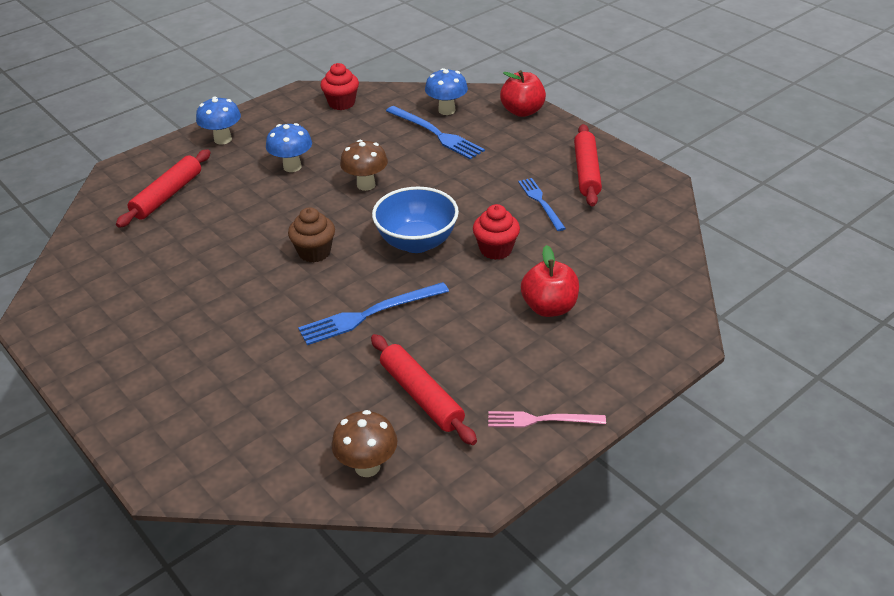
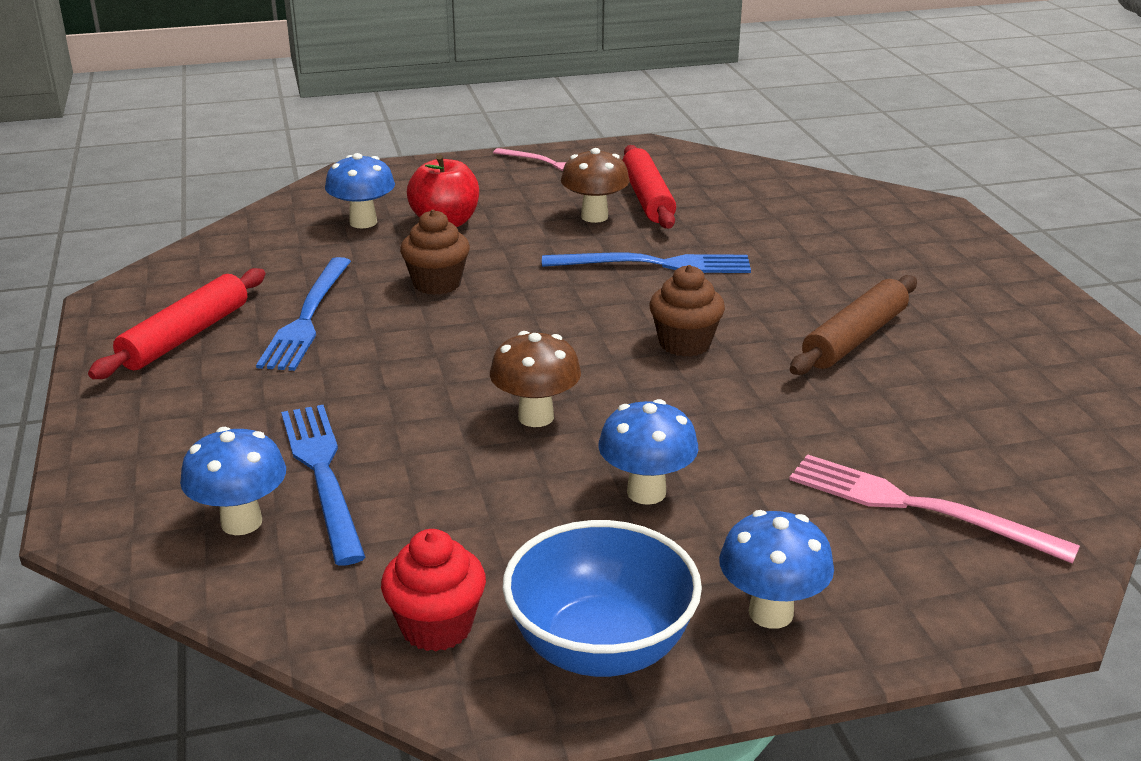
camera: 155 degrees left, 10 degrees down
(167, 195) = (917, 507): red rolling pin -> pink fork
(212, 289) = (854, 338): none -> brown rolling pin
(367, 467) = (731, 174): brown mushroom -> brown mushroom (594, 216)
(417, 242) = (530, 317): blue bowl -> blue bowl (600, 648)
(496, 249) = (437, 284): red cupcake -> brown cupcake
(522, 111) = (113, 469): red apple -> none
(540, 202) = (307, 317): blue fork -> blue fork, size x1.50
(605, 288) = (363, 222): none -> blue mushroom

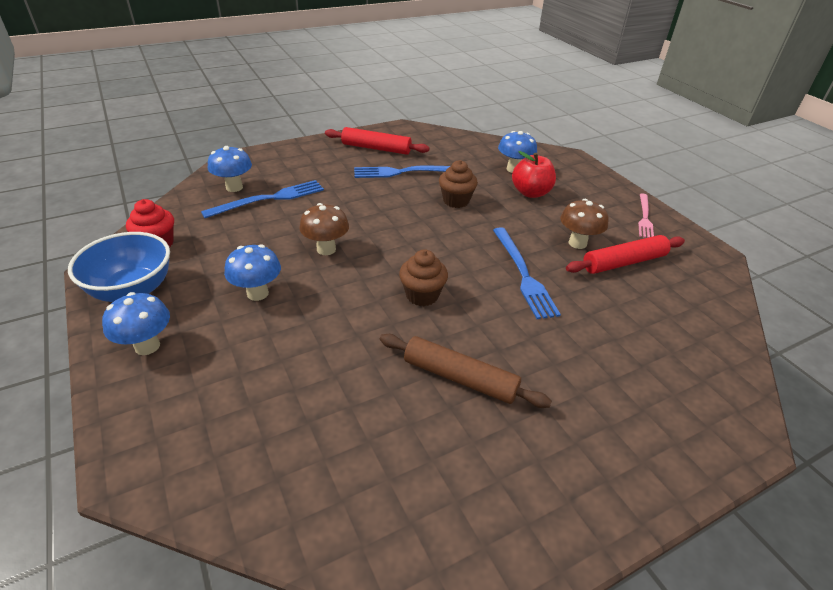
camera: 75 degrees right, 10 degrees up
(917, 507) = (243, 411): pink fork -> none

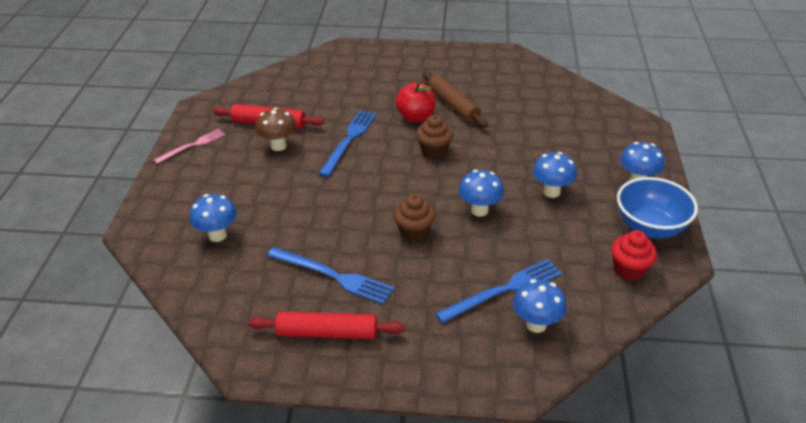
camera: 145 degrees left, 0 degrees up
(269, 199) = (503, 290): blue fork -> blue fork turned 150 degrees clockwise
(326, 249) = (479, 210): brown mushroom -> blue mushroom
(376, 148) = (327, 333): red rolling pin -> red rolling pin turned 45 degrees counterclockwise
(456, 201) = (322, 218): brown cupcake -> brown cupcake (414, 232)
(530, 193) = (244, 201): red apple -> red apple (416, 117)

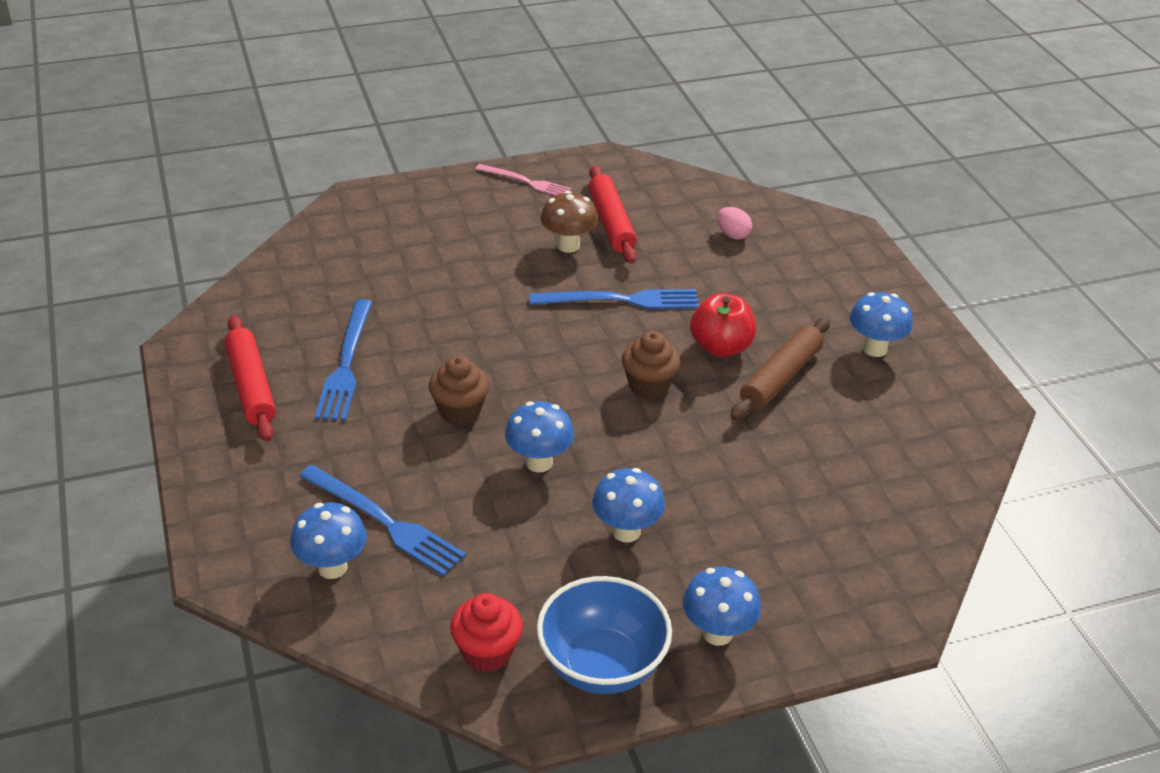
camera: 65 degrees right, 0 degrees up
(217, 235) = (374, 255): blue mushroom -> blue mushroom (875, 349)
(317, 84) = (732, 235): none -> pink egg

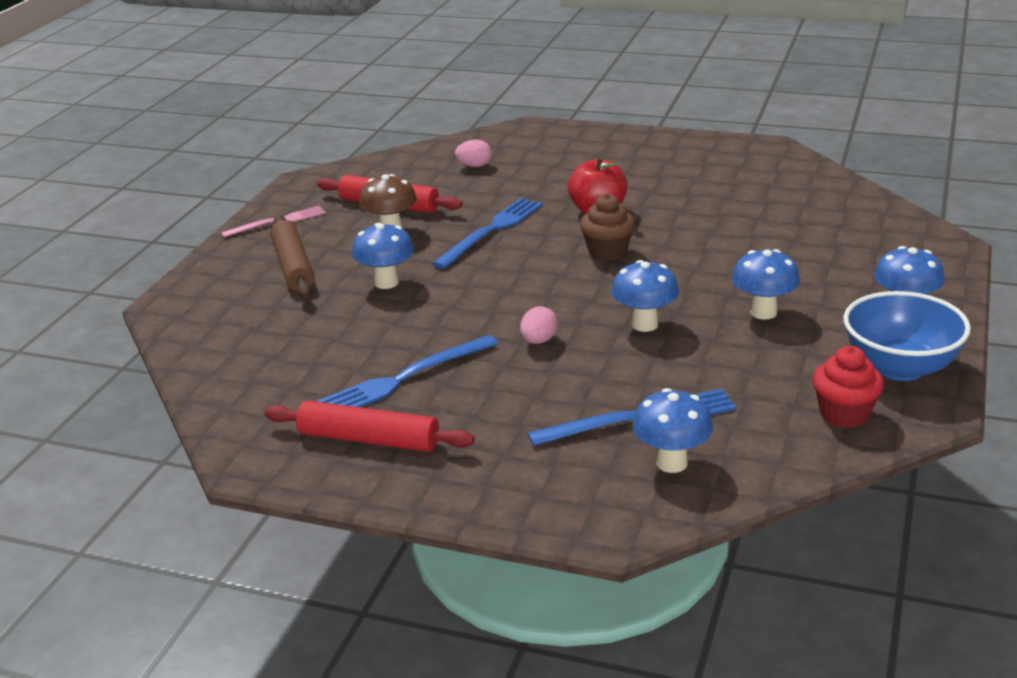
camera: 50 degrees left, 10 degrees down
(346, 364) = (404, 378): blue fork -> blue fork turned 105 degrees clockwise
(460, 411) = (539, 341): brown cupcake -> pink egg
(780, 377) = (659, 202): brown rolling pin -> brown rolling pin (293, 266)
(875, 349) = (669, 161): blue mushroom -> blue mushroom (386, 282)

